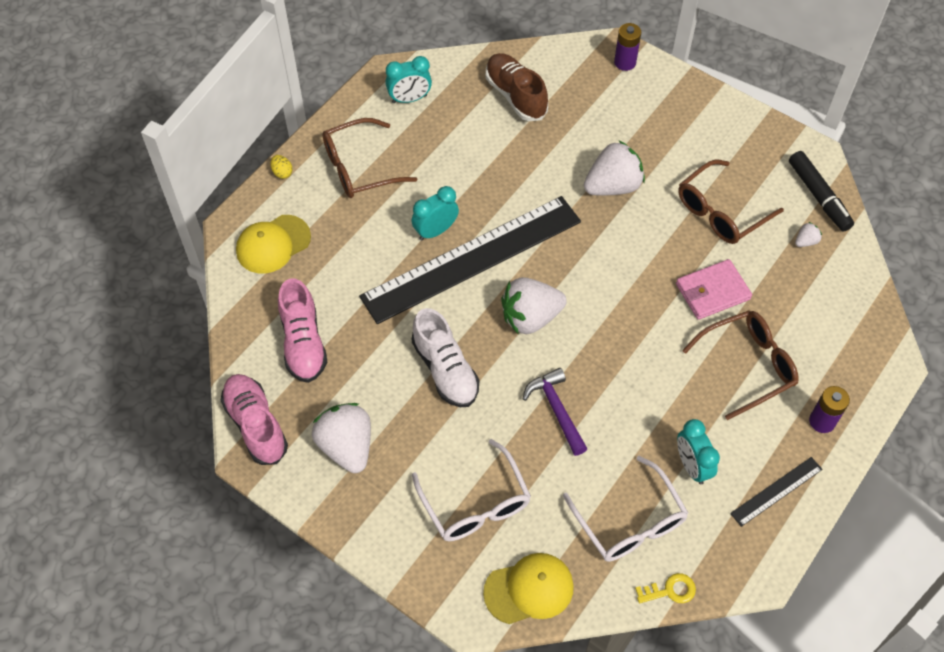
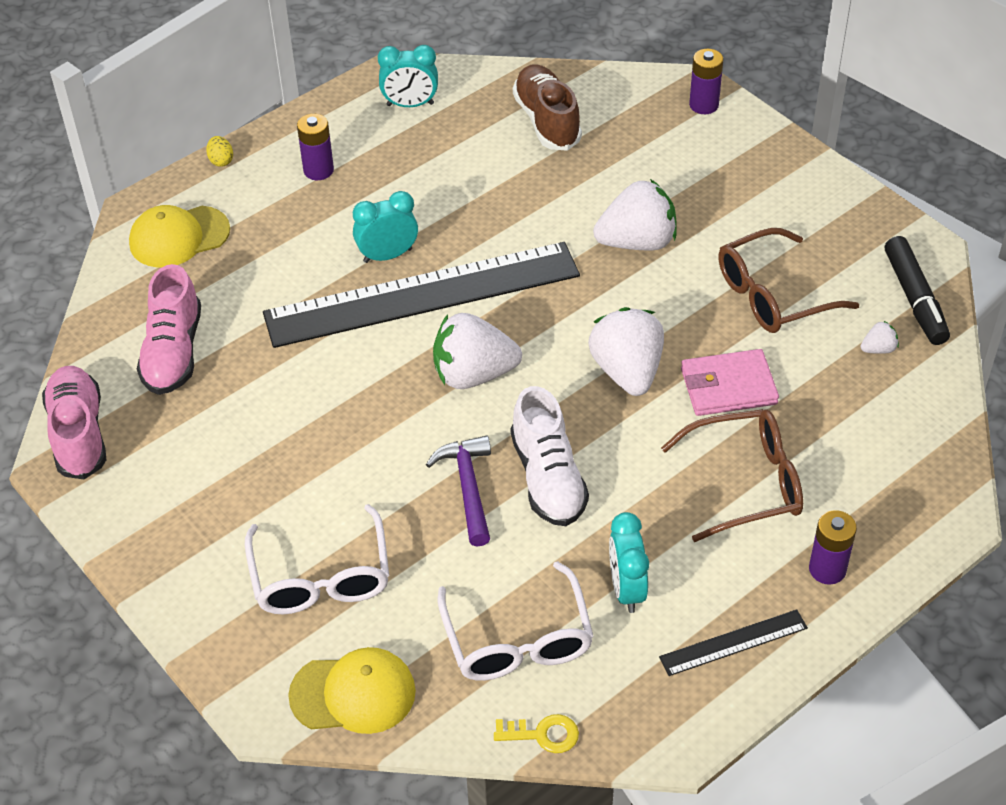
camera: 15 degrees right, 10 degrees down
(346, 446) = (182, 479): white strawberry -> white strawberry (627, 371)
(359, 168) = (318, 170): brown glasses -> purple battery
(445, 370) = (340, 415): white shoe -> white shoe (548, 478)

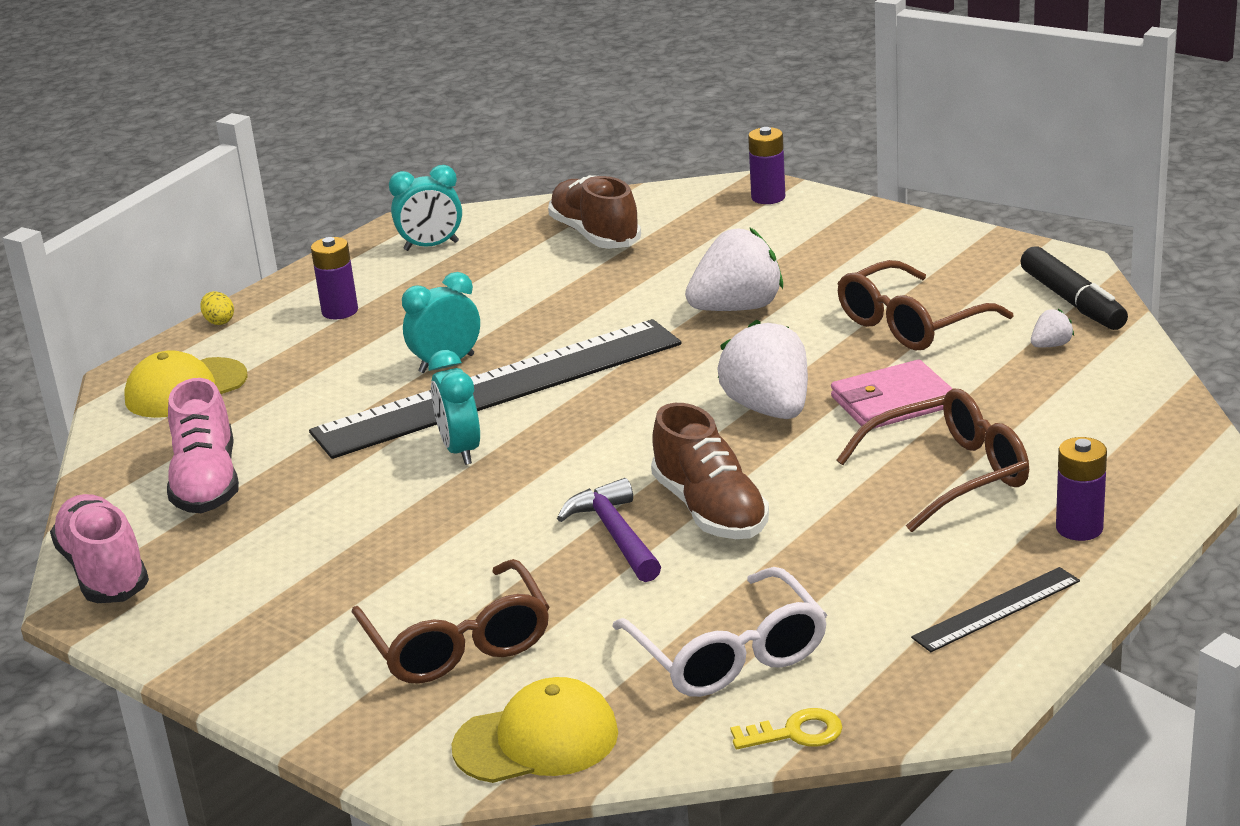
camera: 10 degrees left, 20 degrees down
(321, 577) = (458, 643): white glasses -> brown glasses
(473, 374) = (586, 441): white strawberry -> none
(548, 478) = (710, 510): white shoe -> brown shoe
(626, 589) = (846, 586): turquoise clock -> turquoise clock (460, 450)

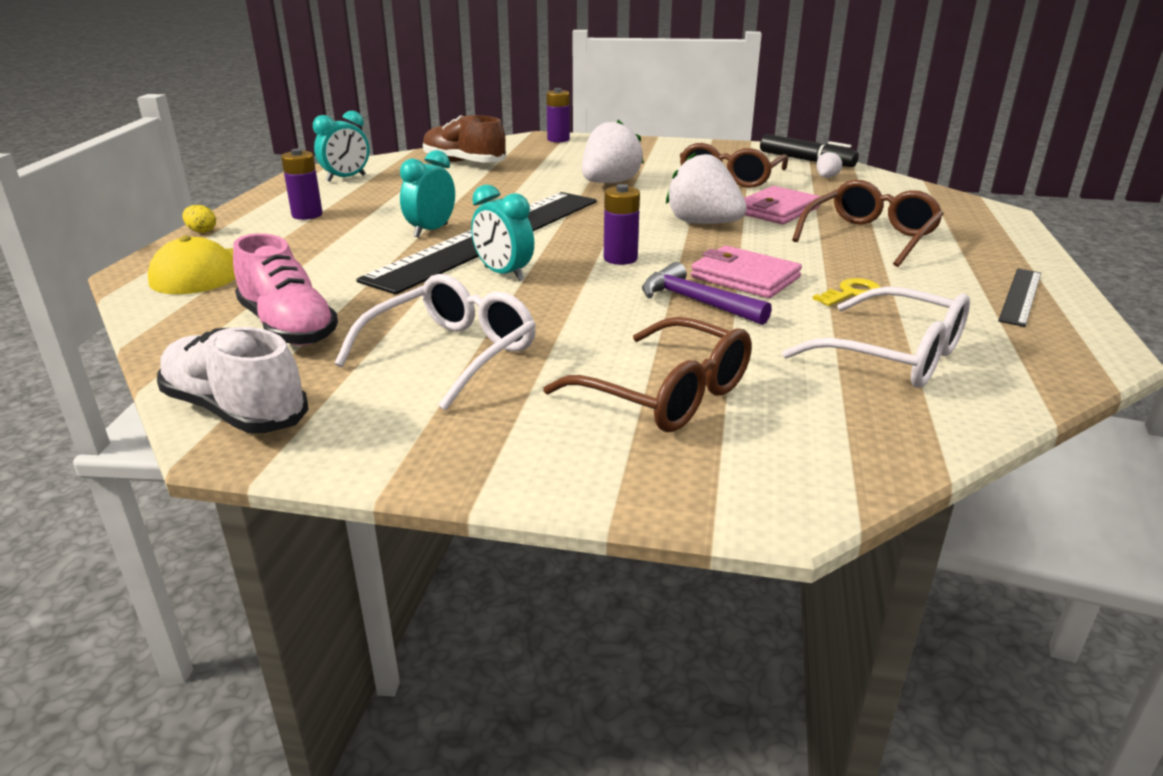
camera: 30 degrees left, 0 degrees up
(104, 571) = (236, 410): pink shoe -> white shoe
(318, 550) = (451, 354): none -> white glasses
(536, 740) = (838, 451): yellow cap -> none
(710, 510) = (745, 277): brown shoe -> pink wallet
(796, 733) = (1026, 395): yellow key -> yellow key (851, 293)
(1079, 528) = (991, 249): purple battery -> purple battery (620, 258)

